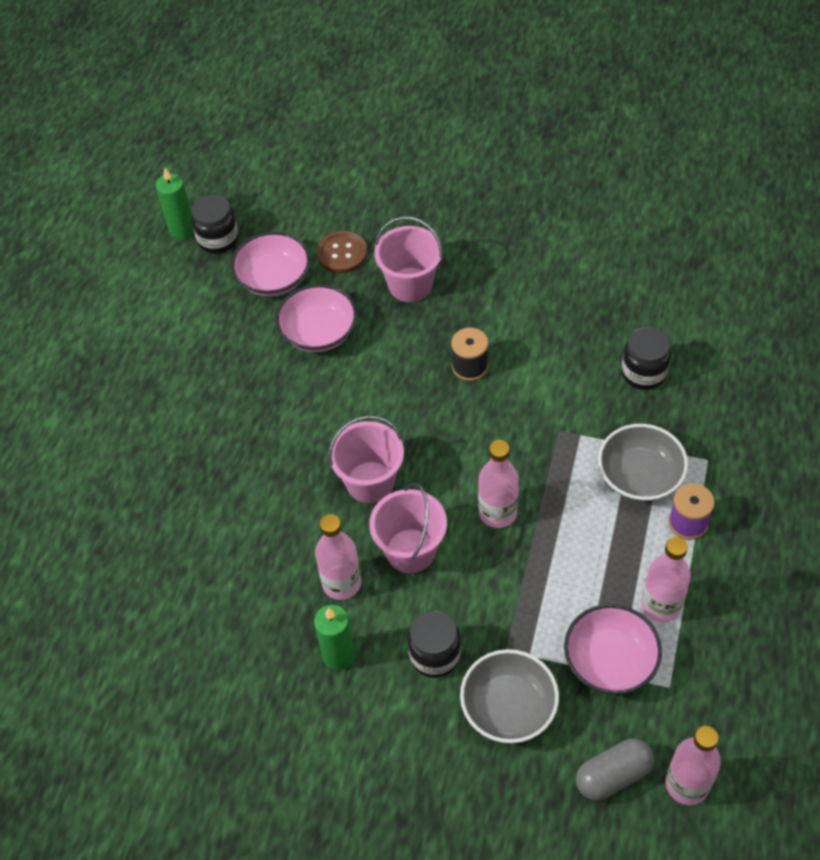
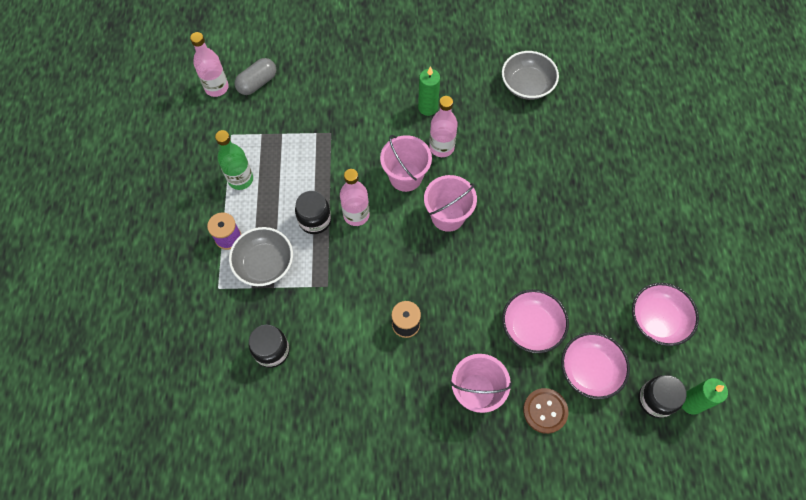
camera: 160 degrees right, 10 degrees up
(435, 655) = (371, 120): black jar -> black jar (315, 220)
(508, 707) = (322, 103): grey bowl -> grey bowl (527, 85)
(610, 661) = (267, 140): pink bowl -> pink bowl (658, 320)
(661, 605) = (240, 179): pink bottle -> green bottle

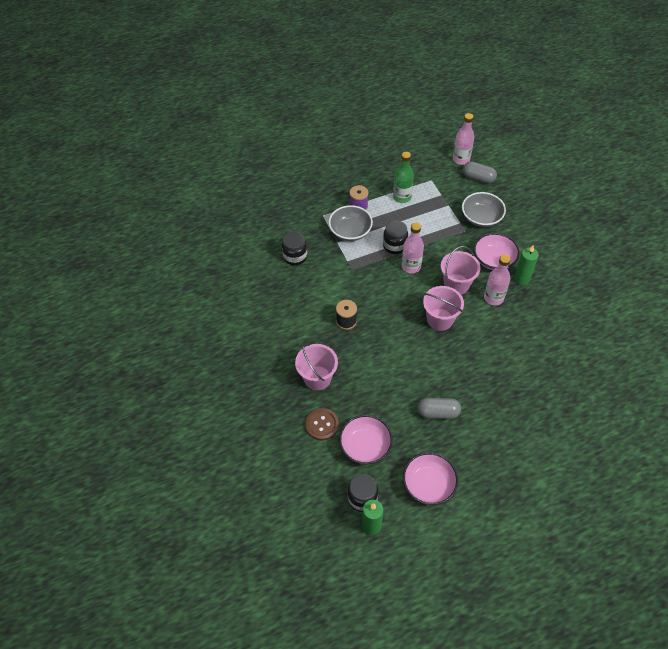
camera: 70 degrees right, 10 degrees down
(527, 85) = (584, 336): grey bowl -> grey bowl (481, 218)
(531, 327) = (381, 398): pink bowl -> pink bowl (494, 260)
(571, 272) = (438, 412): none -> grey capsule

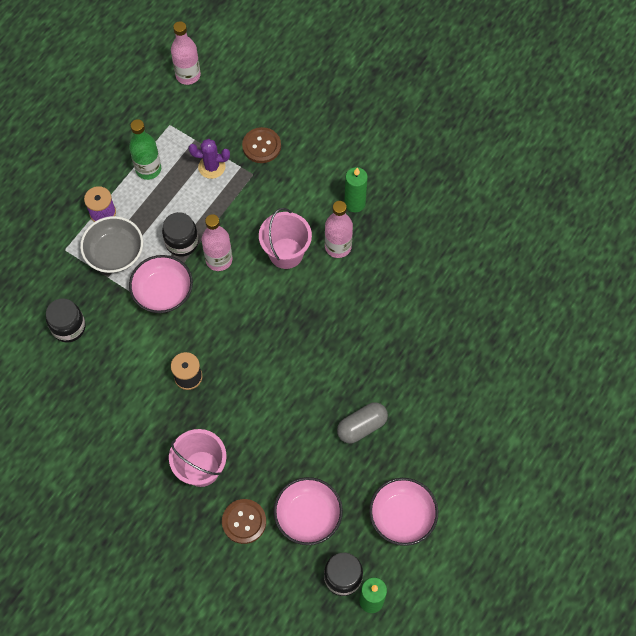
camera: 35 degrees left, 10 degrees up
(440, 319) = (294, 310): pink bucket -> none
(441, 214) = (211, 167): none -> purple cactus
(478, 178) = (225, 91): grey capsule -> none
(481, 218) = (261, 146): grey bowl -> brown button
(494, 260) = (309, 196): pink bowl -> pink bowl (163, 292)

